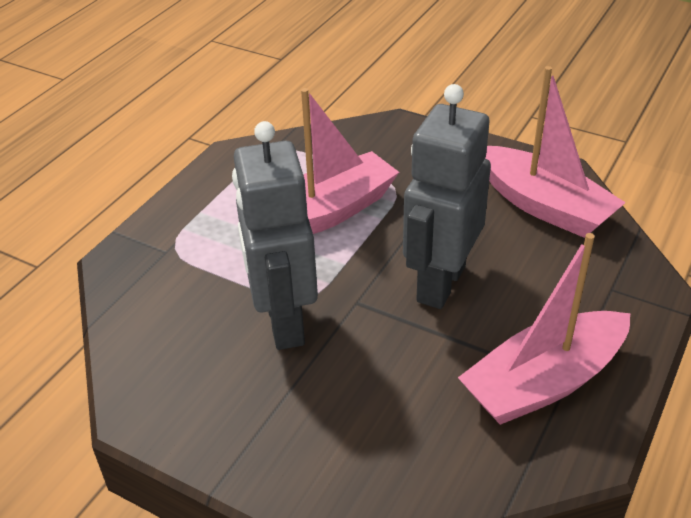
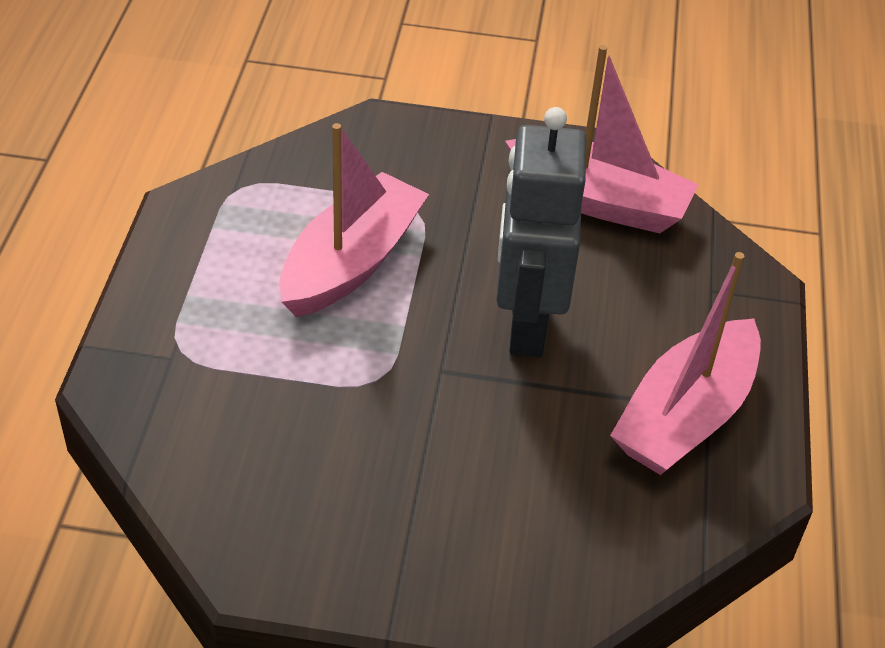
camera: 25 degrees left, 5 degrees up
(283, 322) = (368, 416): grey robot -> none

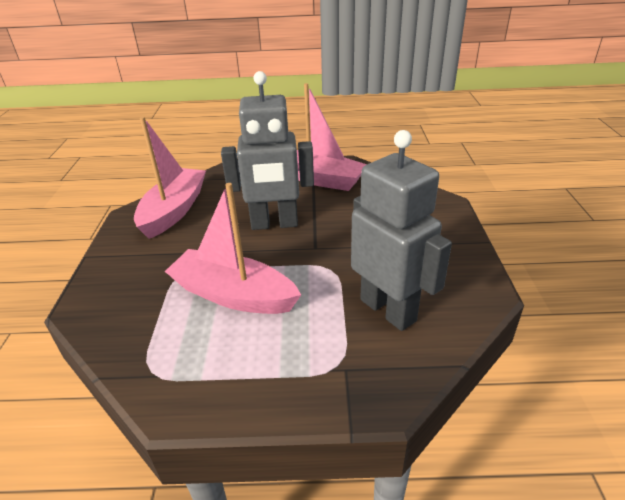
camera: 95 degrees left, 10 degrees down
(258, 428) = (388, 310): none -> grey robot

